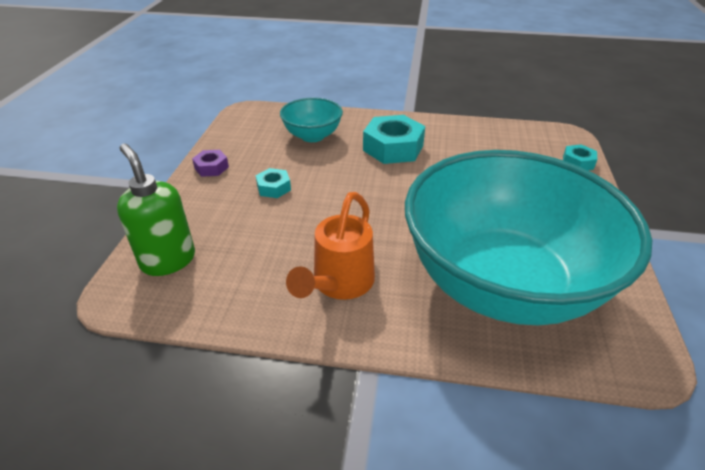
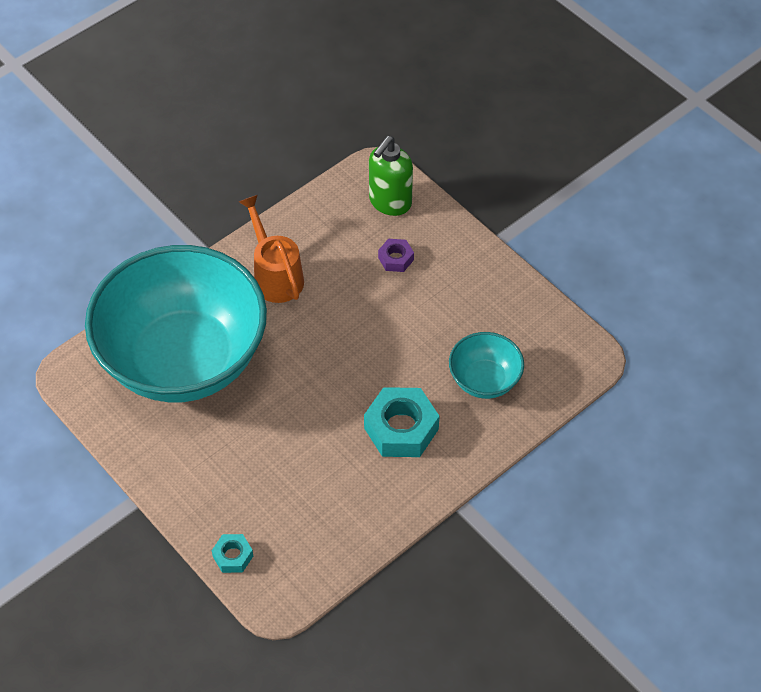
camera: 130 degrees right, 15 degrees up
(168, 260) = (390, 202): green soap dispenser -> green soap dispenser turned 120 degrees clockwise
(211, 167) = (495, 277): purple nut -> purple nut (396, 259)
(274, 188) = (422, 302): turquoise nut -> none

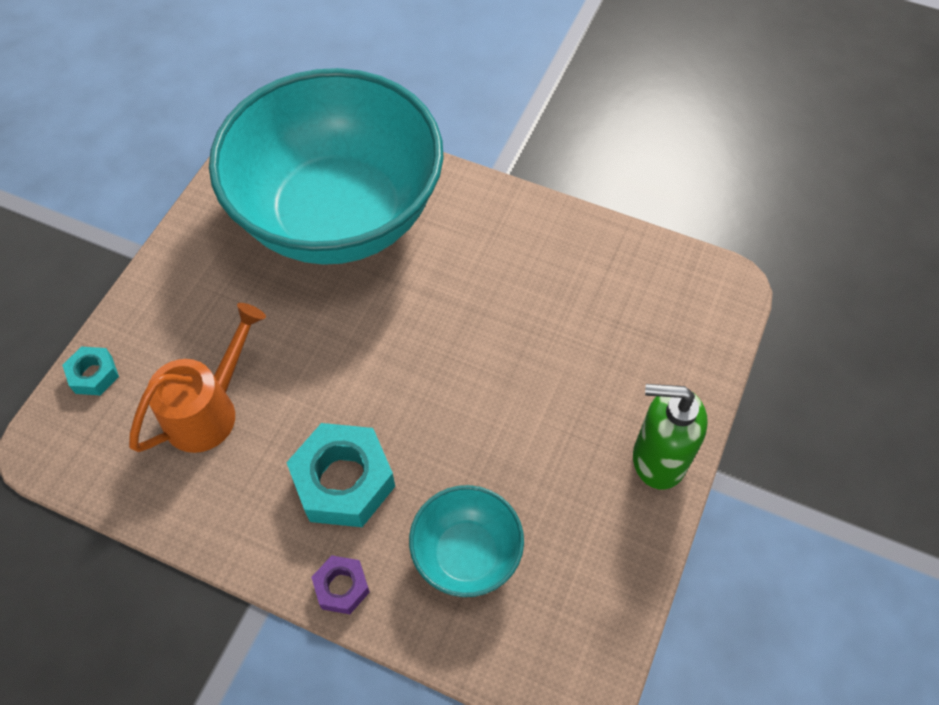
camera: 65 degrees right, 5 degrees up
(275, 275) = (501, 251): orange watering can -> orange watering can (209, 410)
(390, 202) = (685, 322): green soap dispenser -> green soap dispenser (658, 459)
(396, 259) = (601, 366): purple nut -> purple nut (341, 587)

